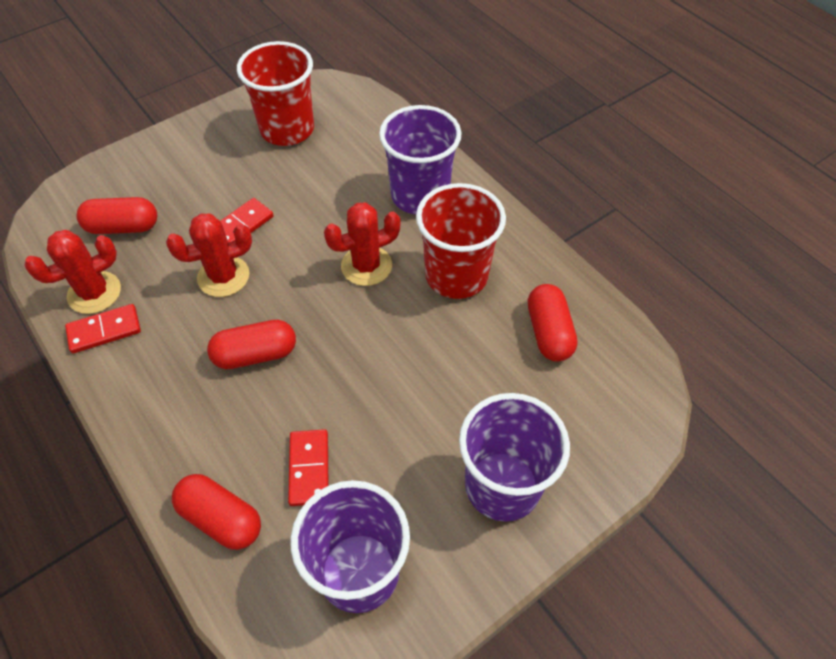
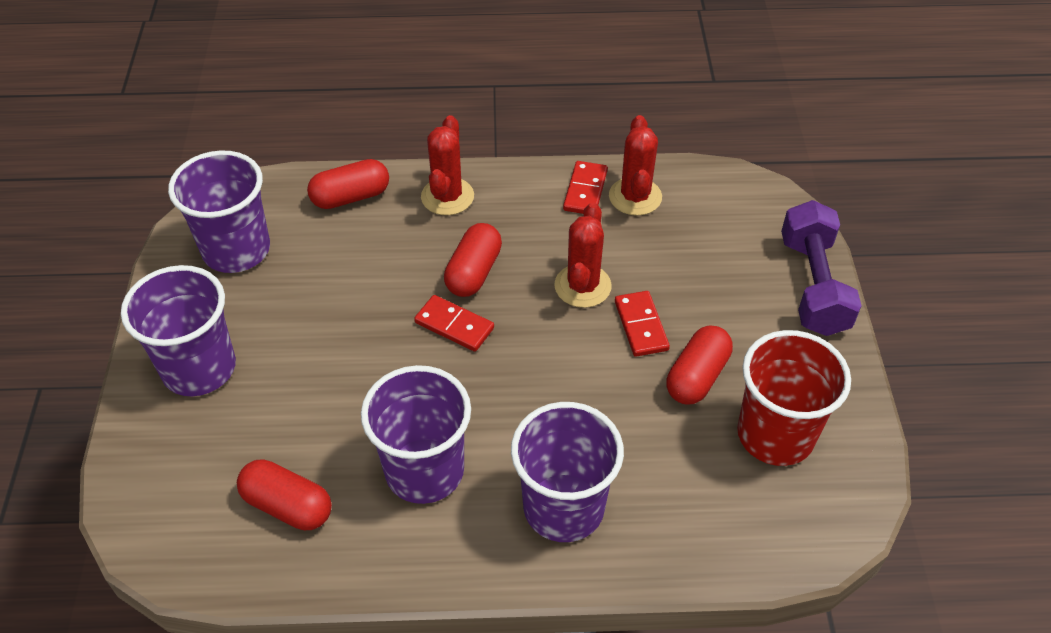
camera: 125 degrees right, 5 degrees down
(123, 227) = (708, 239): red capsule -> red capsule (697, 376)
(139, 156) = (813, 285): none -> purple dumbbell
(309, 468) = (338, 259): red domino -> red domino (454, 325)
(366, 266) = (503, 400): red cactus -> red cactus (447, 196)
(456, 275) = (424, 471): red cup -> purple cup

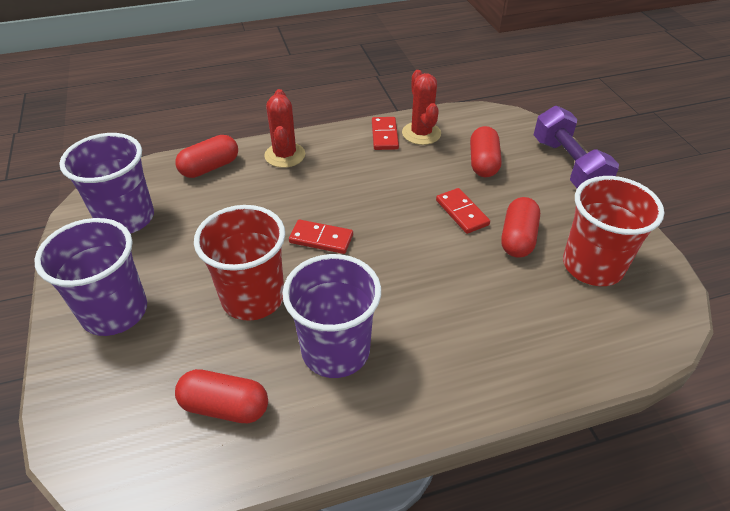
camera: 15 degrees left, 5 degrees down
(353, 385) = (253, 297): none -> red cup
(474, 272) = (323, 200): red capsule -> red capsule (483, 163)
(563, 507) = (460, 353): purple cup -> none
(582, 286) = (408, 195): red cactus -> none

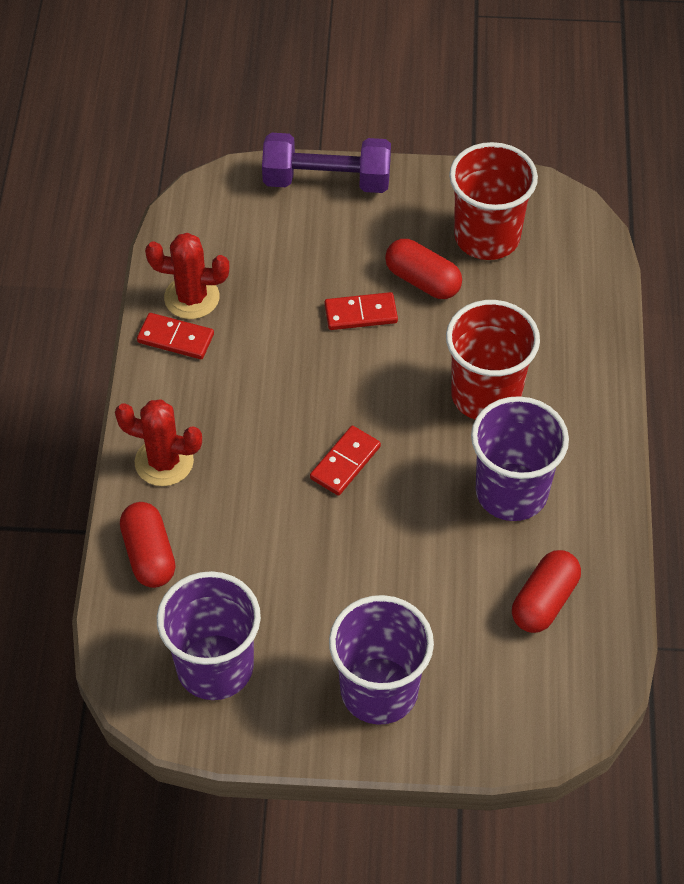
camera: 70 degrees left, 10 degrees up
(253, 297) = (411, 550): red cup -> red cup (486, 395)
(483, 163) = (282, 258): red capsule -> none

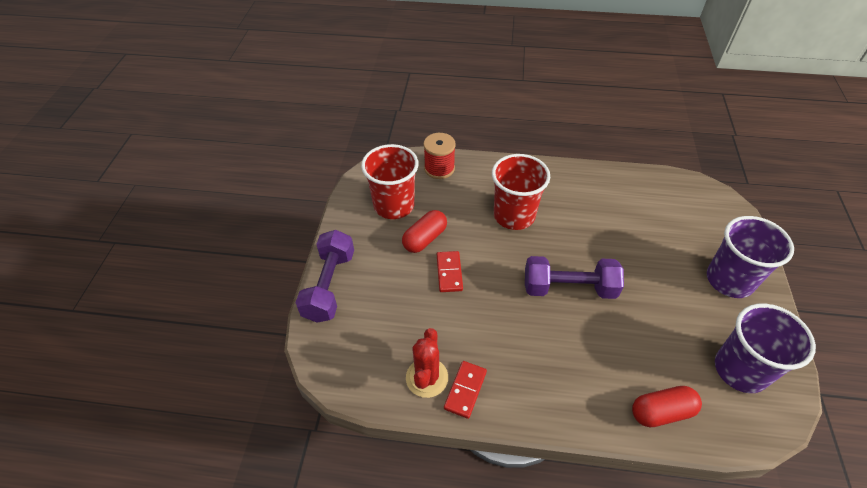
camera: 85 degrees left, 5 degrees down
(164, 462) = (579, 400): red cactus -> none
(345, 462) = (569, 288): red domino -> purple dumbbell
(511, 492) = (581, 210): purple cup -> none
(544, 601) = (651, 202): red capsule -> none
(581, 290) = (439, 168): none -> red spool

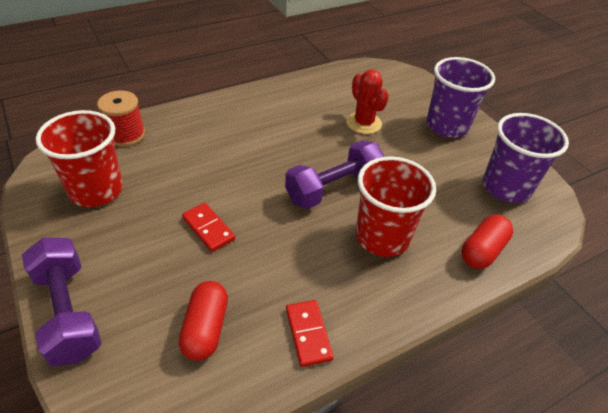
camera: 40 degrees left, 5 degrees down
(425, 239) = (157, 208): red capsule -> red capsule (205, 328)
(427, 378) = (259, 346): red cactus -> red cactus (363, 123)
(514, 215) = (237, 148): red cup -> red cup (382, 237)

